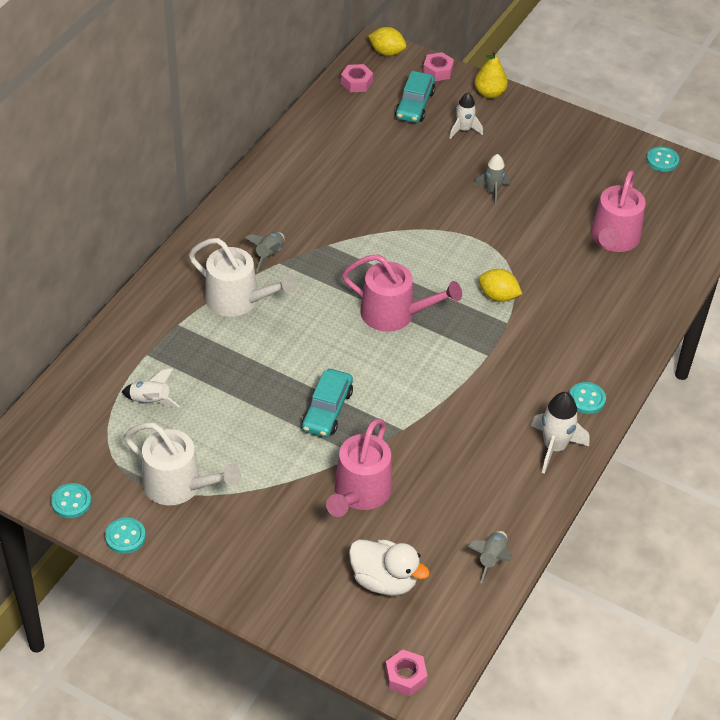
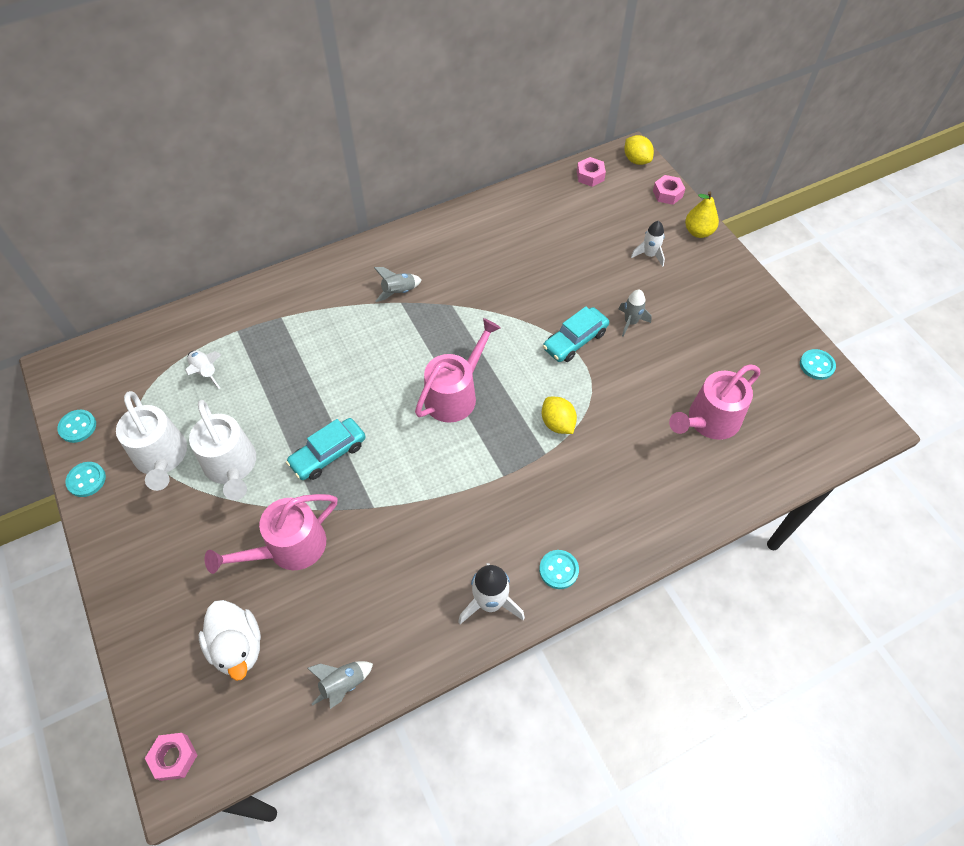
camera: 35 degrees right, 10 degrees up
(238, 300) = (342, 319): white watering can -> white watering can (231, 466)
(394, 314) = (455, 394): pink watering can -> pink watering can turned 105 degrees counterclockwise
(414, 105) = (624, 215): turquoise car -> turquoise car (575, 340)

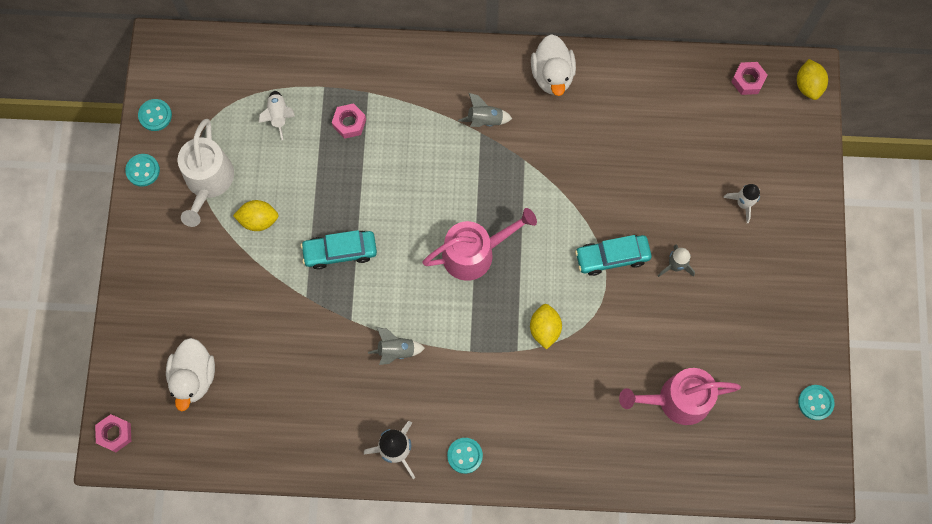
camera: 30 degrees right, 15 degrees up
(231, 466) = (258, 220): white watering can -> yellow lemon
(289, 548) = (269, 318): pink watering can -> none
(343, 684) = (254, 450): grey rocket -> grey rocket (396, 351)
(435, 237) = (552, 75): none -> white duck
(667, 194) = (811, 143): pink nut -> pink nut (349, 123)
(698, 232) = (810, 203): yellow pear -> none

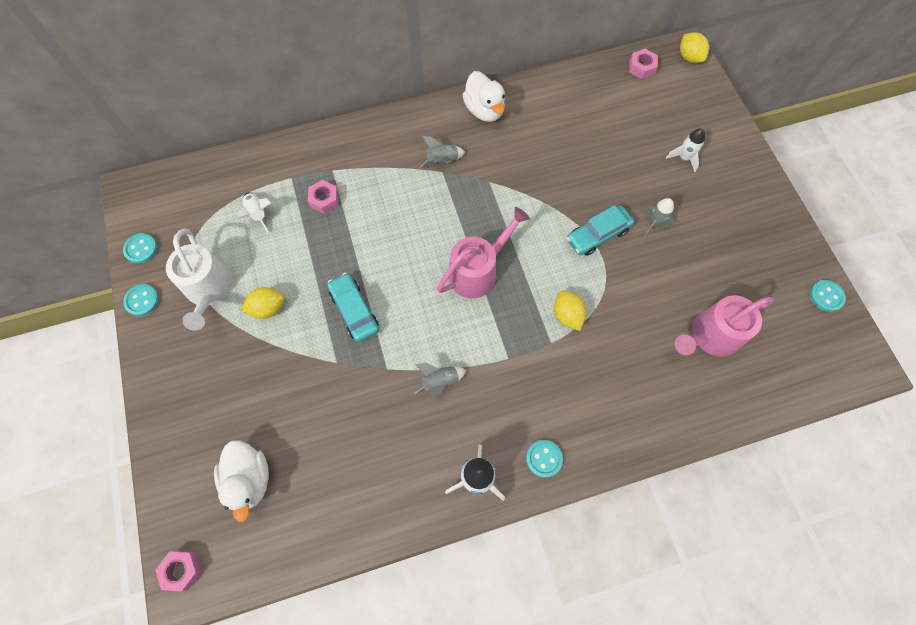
camera: 20 degrees left, 5 degrees down
(340, 251) = (354, 311): turquoise car -> turquoise car turned 90 degrees clockwise

